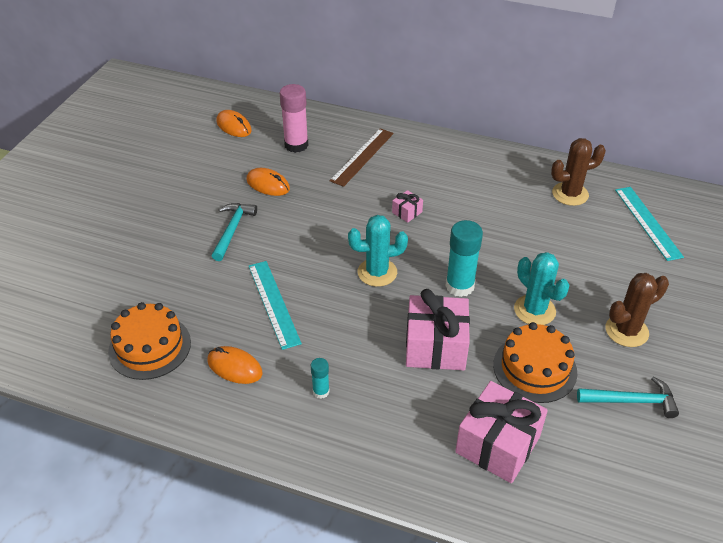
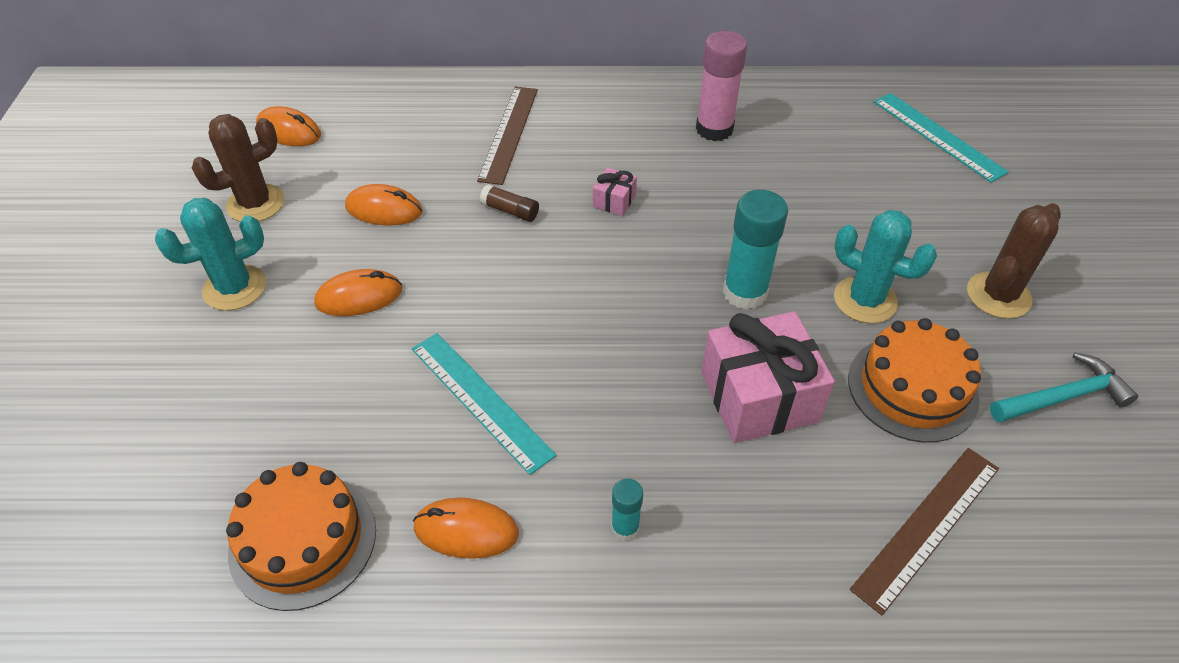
camera: 20 degrees left, 5 degrees up
(232, 230) = (359, 297): turquoise hammer -> orange mouse
(296, 145) = (401, 138): pink glue stick -> pink glue stick (714, 129)
(341, 203) = (510, 211): none -> brown glue stick
(377, 272) = (616, 304): turquoise cactus -> turquoise cactus (235, 288)
(498, 444) = (927, 527): pink gift -> brown ruler
(570, 194) = (820, 121): brown cactus -> brown cactus (255, 204)

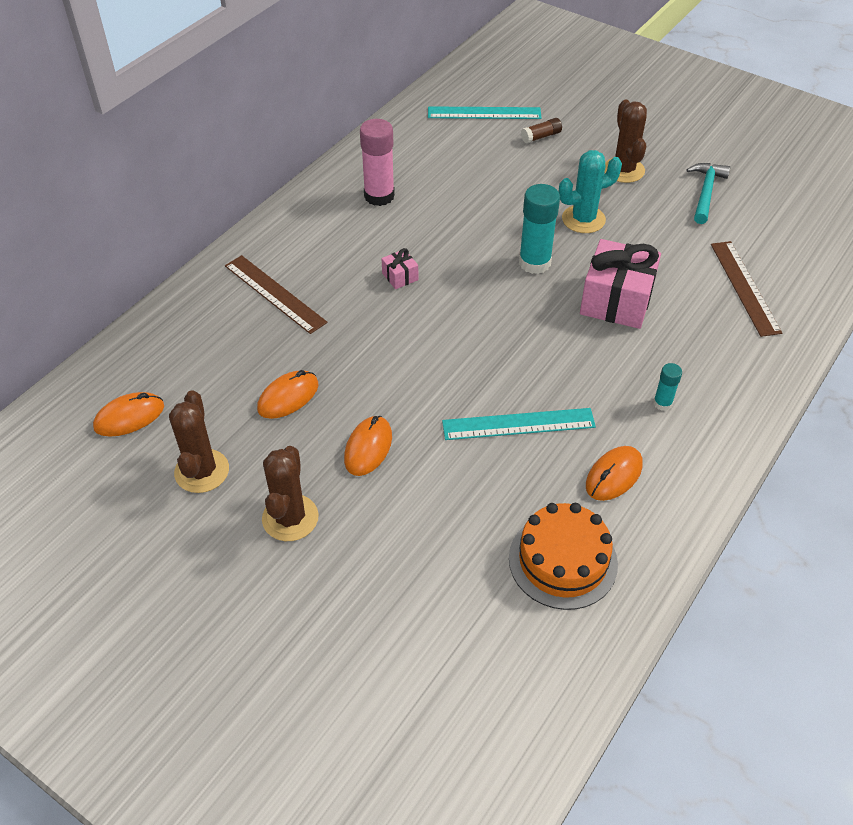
camera: 55 degrees left, 0 degrees up
(235, 288) = (290, 518): turquoise cactus -> brown cactus
(510, 211) = (358, 331): brown glue stick -> brown glue stick (541, 136)
(912, 388) = (658, 240): orange cake -> none

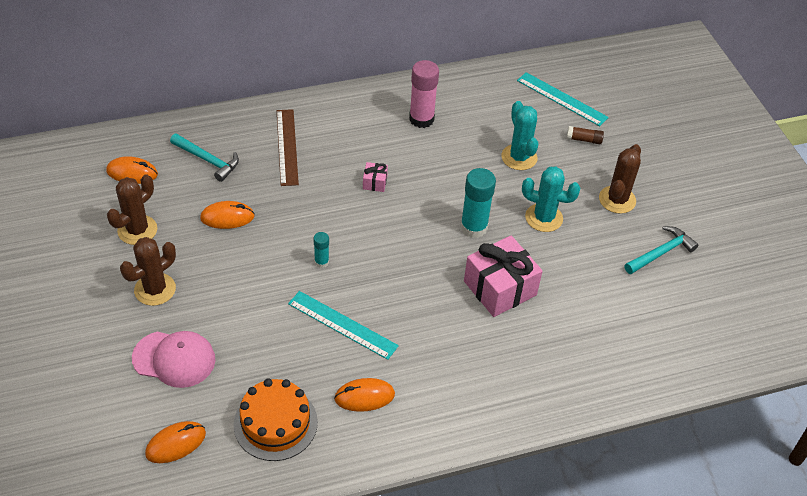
camera: 35 degrees right, 0 degrees up
(203, 354) = (207, 160): none -> turquoise hammer
(368, 448) = (239, 278): orange mouse -> orange mouse (176, 444)
(391, 573) = (174, 359): none -> pink cap
(504, 181) = (519, 157): none -> turquoise cactus
(662, 403) = (450, 375): turquoise glue stick -> turquoise glue stick (321, 262)
(745, 287) = (605, 338): brown ruler -> none

